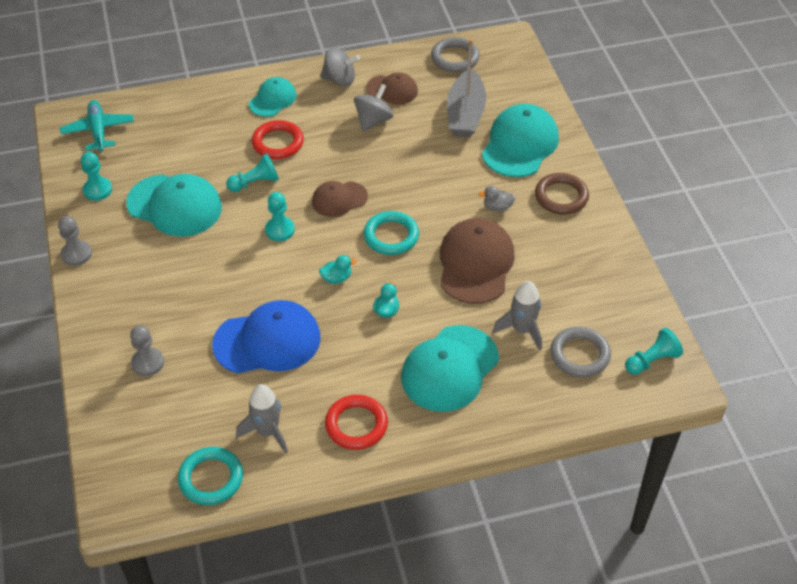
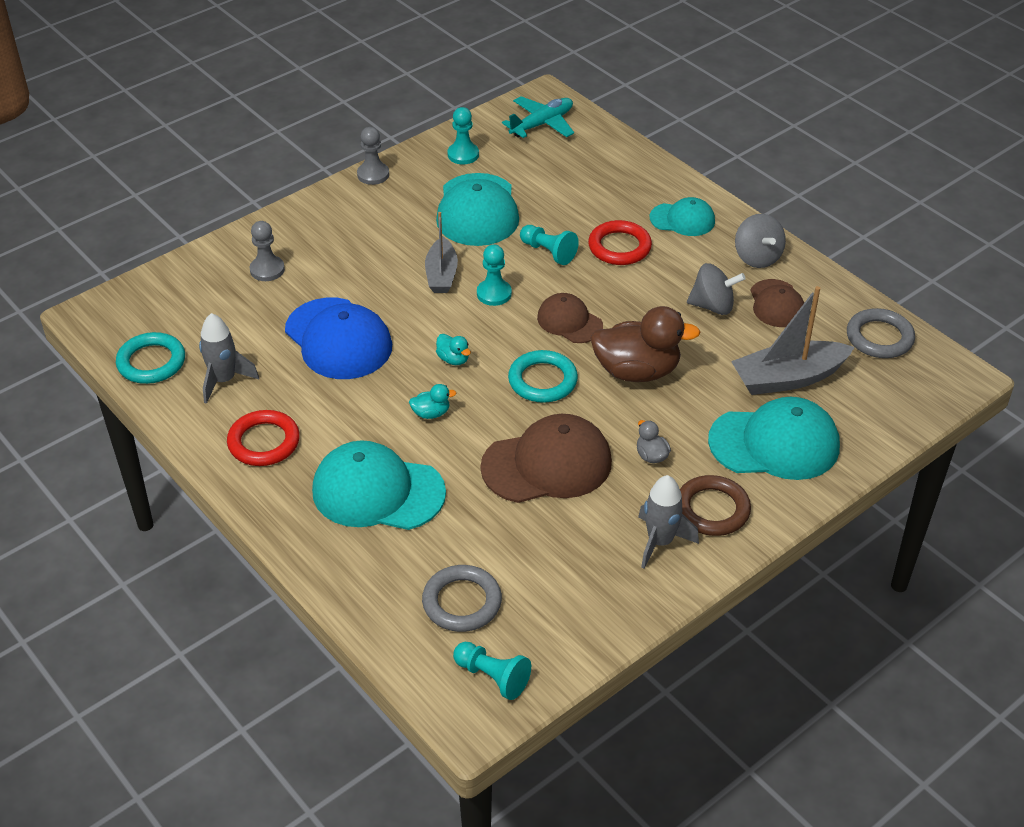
camera: 65 degrees right, 5 degrees down
(235, 253) = (441, 274): none -> grey boat
(413, 183) = (637, 371): none -> brown duck
(522, 330) = (470, 537): grey rocket -> grey rocket (660, 542)

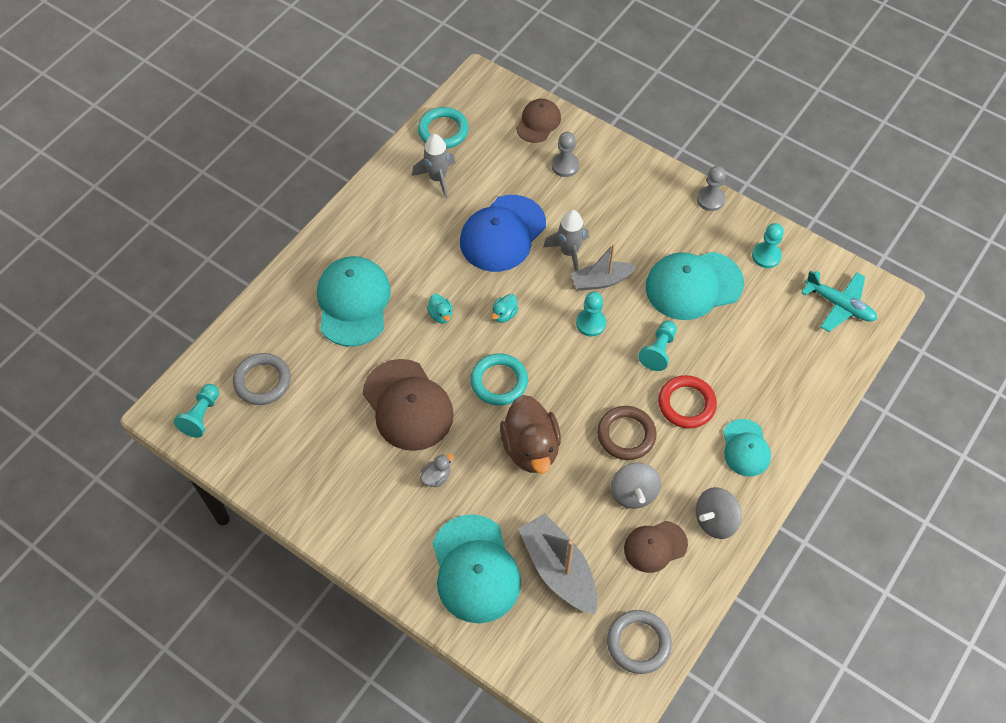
camera: 75 degrees right, 15 degrees up
(264, 442) = (383, 221): red ring -> none
(569, 321) = (575, 386): brown cap -> brown cap (538, 122)
(660, 542) = (346, 500): grey rocket -> grey rocket (569, 252)
(712, 509) = (389, 532): brown ring -> brown ring (626, 435)

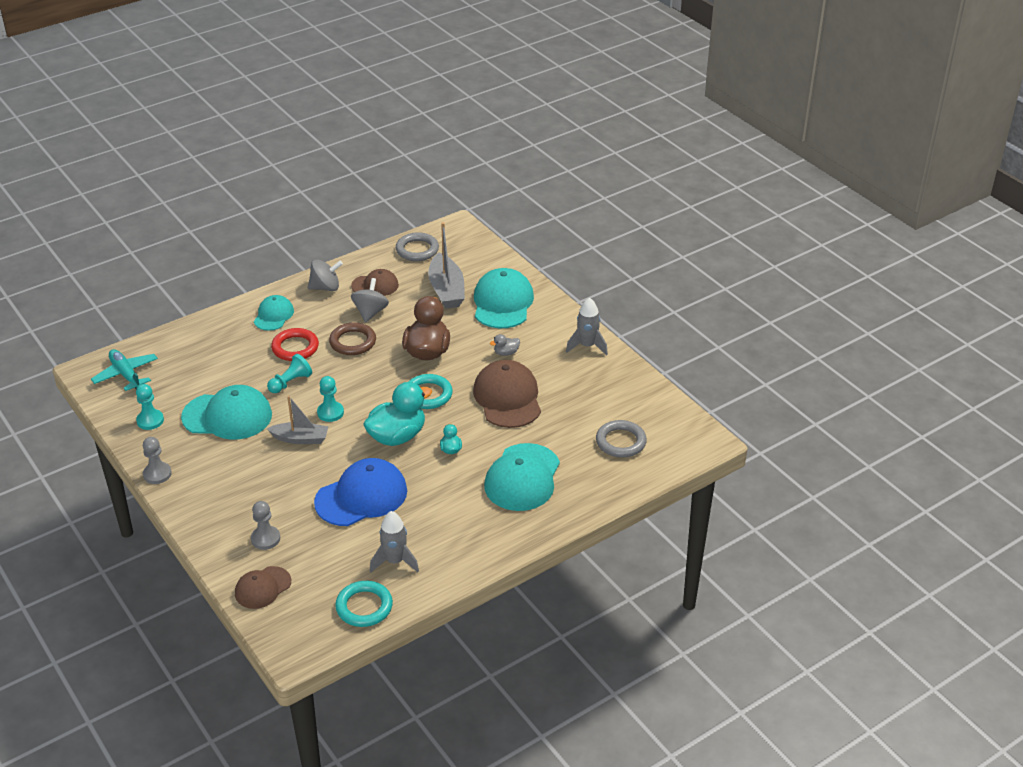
camera: 160 degrees left, 20 degrees down
(201, 416) = (678, 432): turquoise pawn -> none
(504, 314) = (397, 436): turquoise duck -> turquoise duck, size x2.29
(569, 252) = (312, 466): grey rocket -> grey rocket (587, 346)

